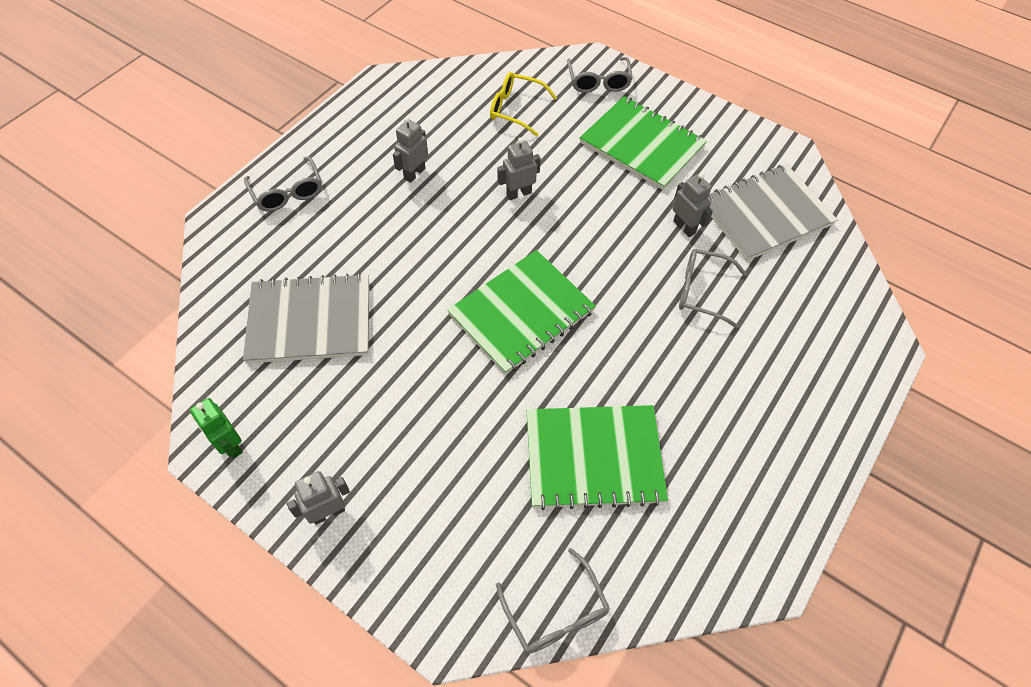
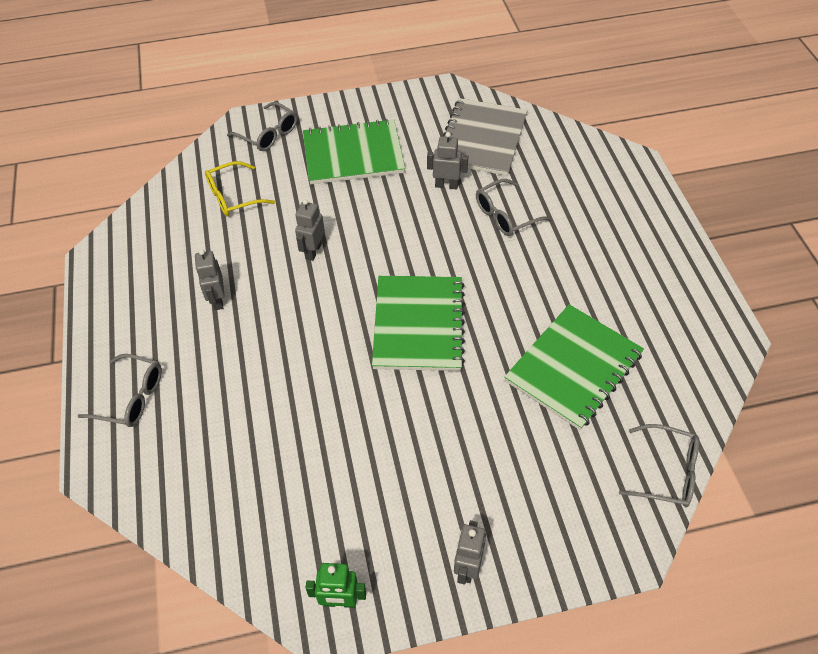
camera: 45 degrees left, 5 degrees down
(310, 320) = (280, 466): grey notebook -> none

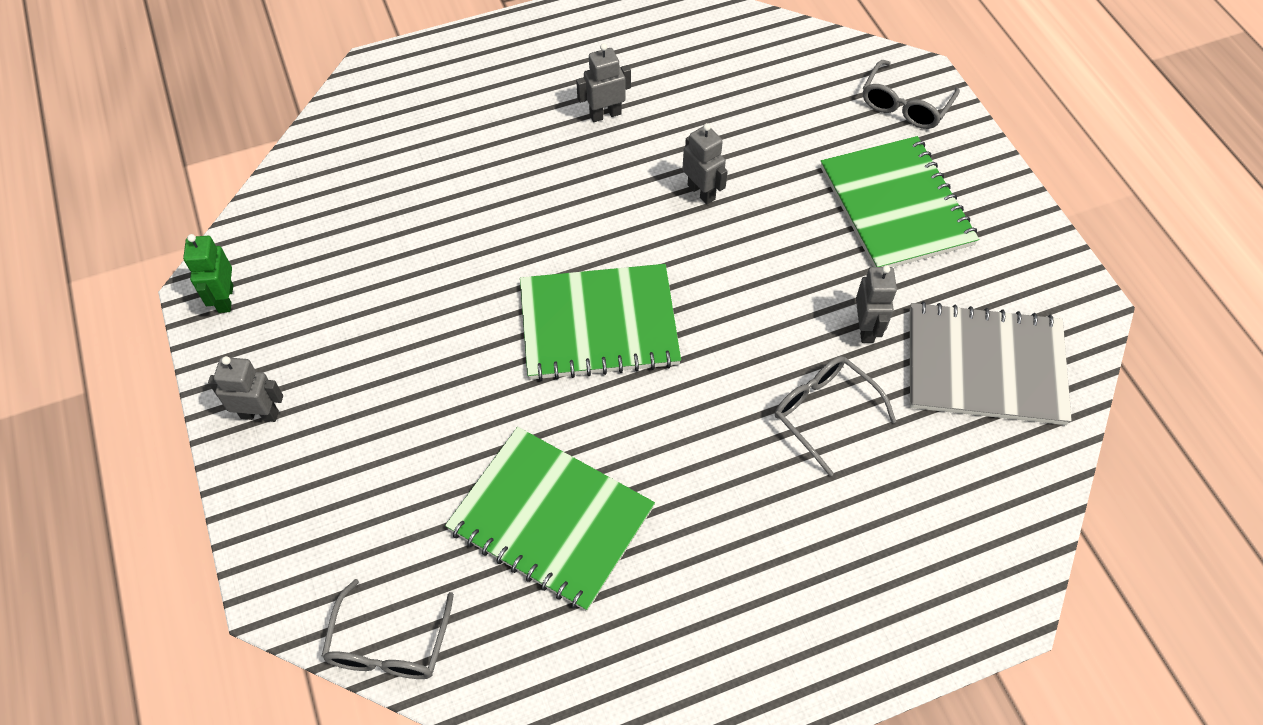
camera: 80 degrees right, 5 degrees up
(131, 397) = (461, 73): grey glasses -> none
(233, 196) = (777, 93): yellow glasses -> none
(313, 251) = (701, 192): grey robot -> grey robot turned 45 degrees clockwise

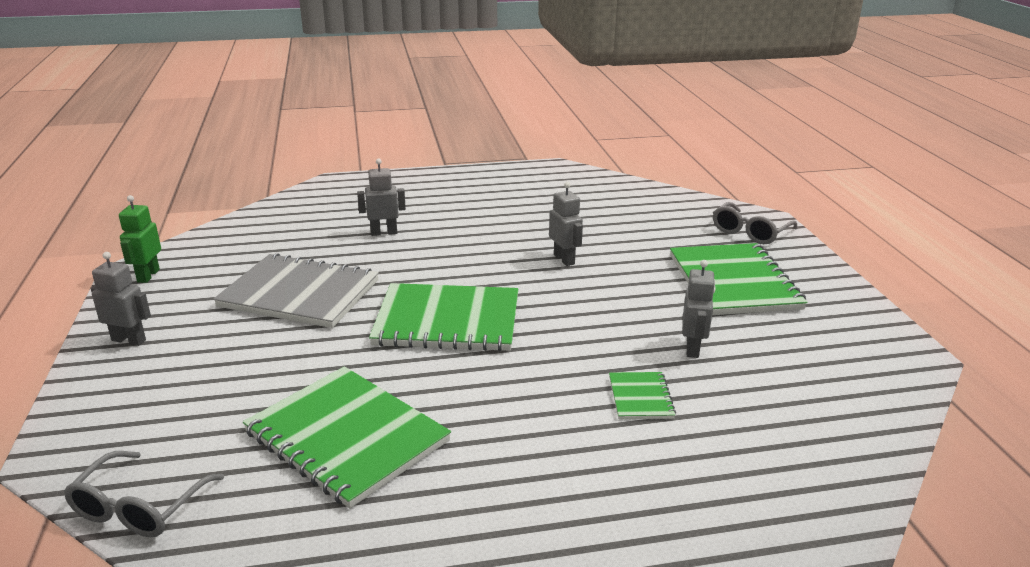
camera: 10 degrees right, 30 degrees down
(605, 114) = (499, 216): grey robot -> grey robot (384, 233)
(824, 413) = (640, 397): grey glasses -> green notebook
(985, 366) = (808, 384): grey notebook -> grey notebook (299, 294)

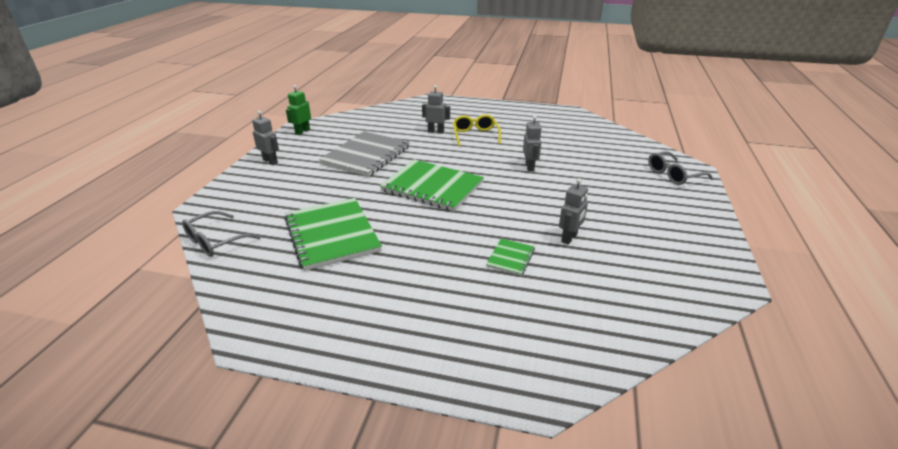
camera: 25 degrees right, 5 degrees up
(299, 294) = (366, 155): grey notebook -> grey notebook turned 75 degrees clockwise
(450, 227) = (475, 135): none -> yellow glasses
(733, 282) = (633, 204): green notebook -> none

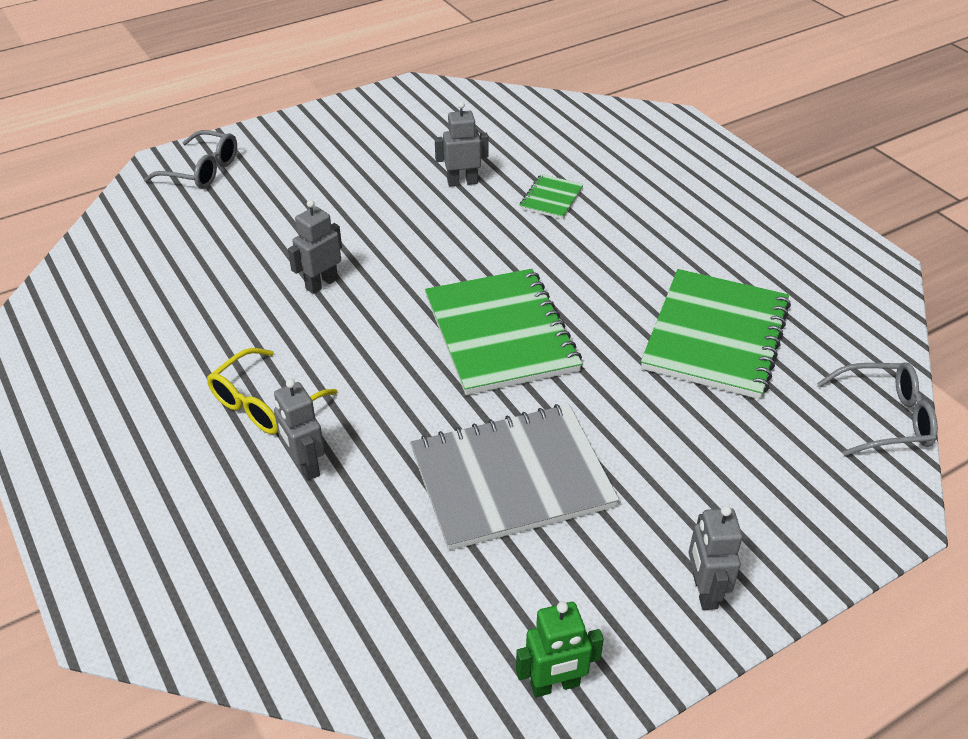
camera: 135 degrees left, 10 degrees up
(510, 258) = (551, 198): green notebook -> green notebook turned 45 degrees counterclockwise

